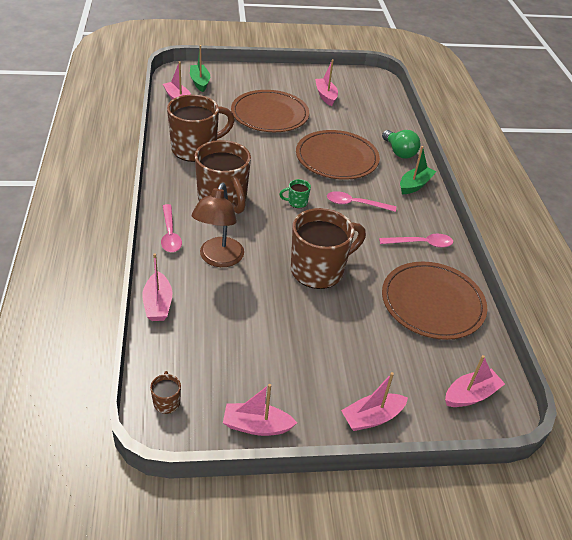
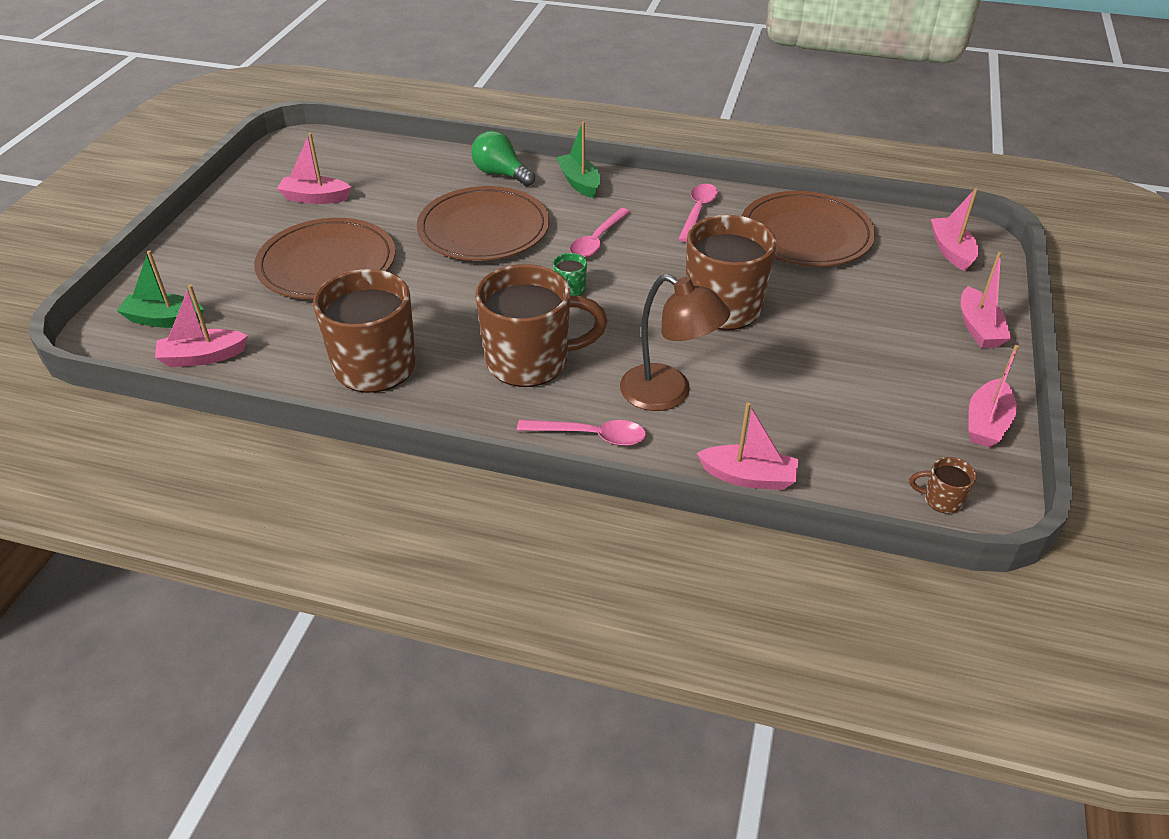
camera: 65 degrees left, 0 degrees up
(399, 152) = (501, 174): green light bulb -> green light bulb turned 135 degrees counterclockwise

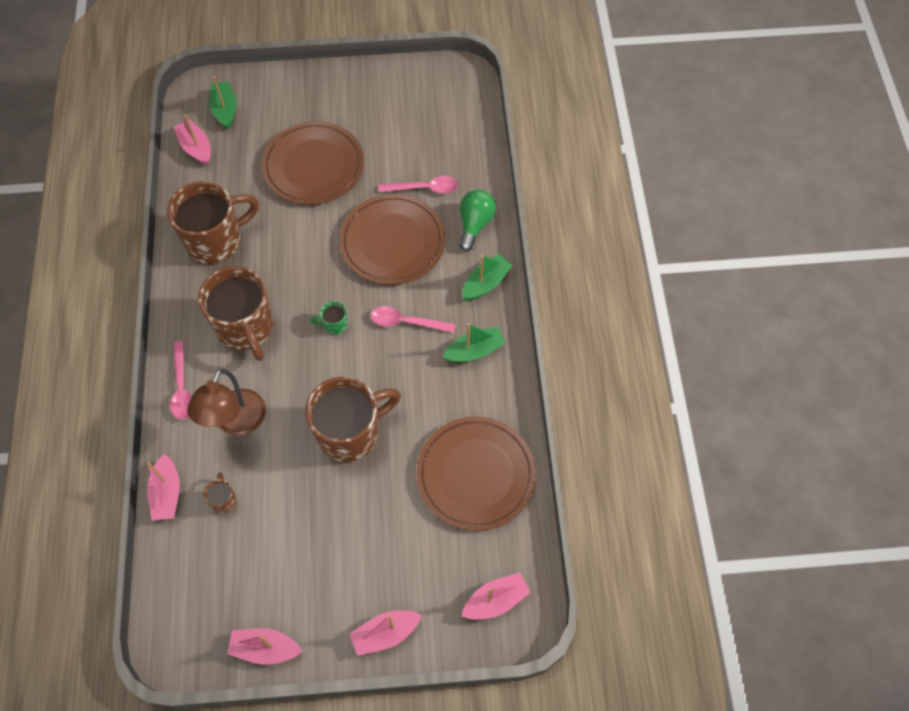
camera: 70 degrees right, 20 degrees up
(315, 198) = (391, 122): pink boat -> none
(658, 206) = (474, 351): none -> green boat
(698, 212) = (477, 383): pink spoon -> pink spoon (424, 188)
(941, 499) = (175, 622): brown mug -> brown mug (223, 500)

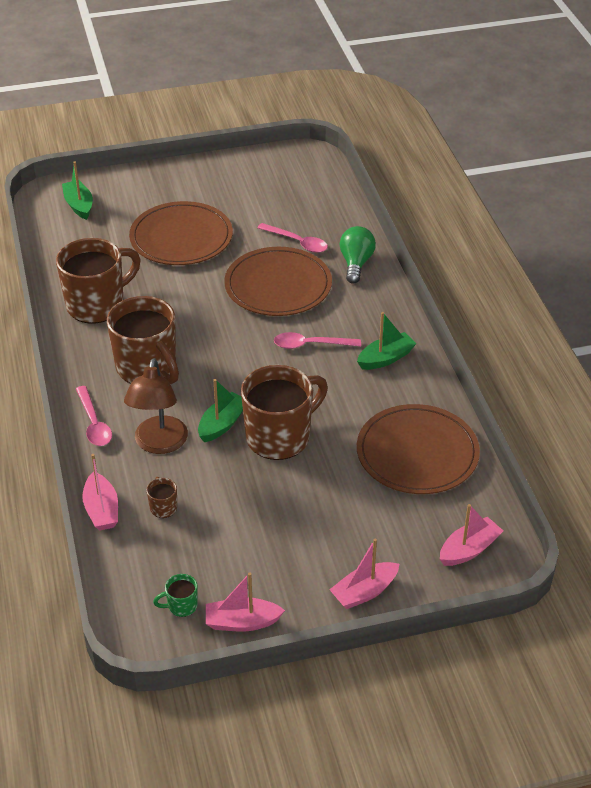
camera: 10 degrees left, 20 degrees down
(196, 148) = (57, 237): pink boat -> none
(334, 324) = (238, 355): green mug -> green mug (181, 606)
(424, 188) = (297, 242): pink spoon -> pink spoon turned 45 degrees clockwise
(486, 283) = (380, 306): green boat -> green boat (222, 424)

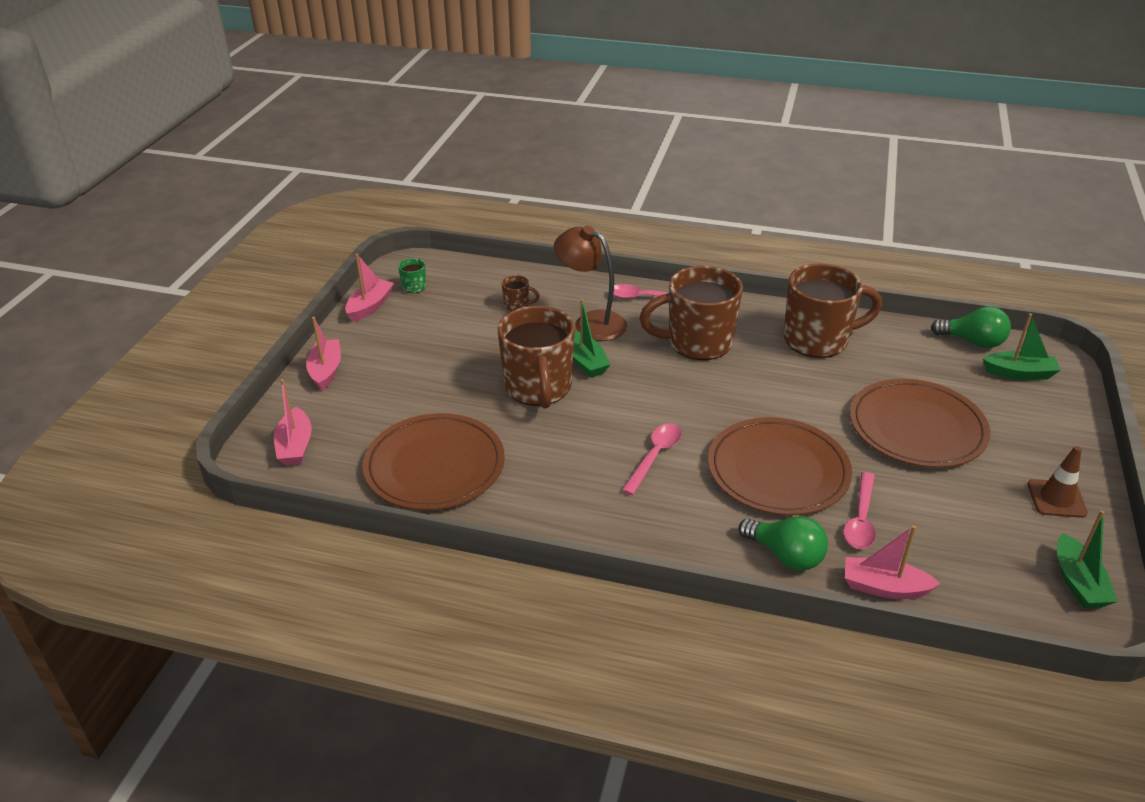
camera: 120 degrees right, 5 degrees down
(48, 231) = (973, 342): none -> green light bulb
(97, 305) = (818, 340): brown mug -> brown mug turned 90 degrees counterclockwise
(101, 510) = (543, 278): pink boat -> pink boat (884, 587)
(214, 176) = (1056, 499): none -> brown traffic cone
(297, 242) = (861, 519): pink spoon -> pink spoon turned 45 degrees counterclockwise
(385, 358) = (588, 504): green boat -> green boat (1078, 582)

